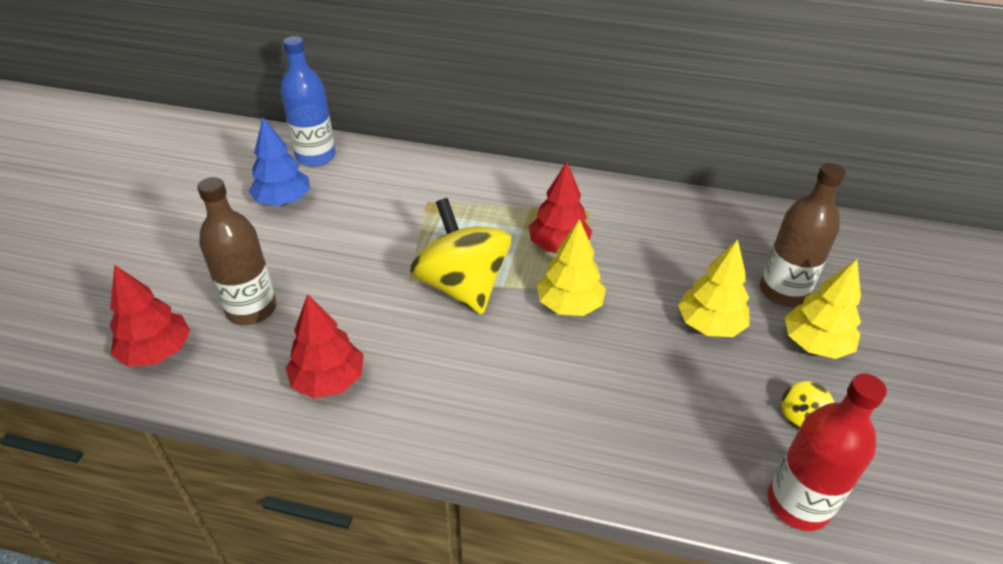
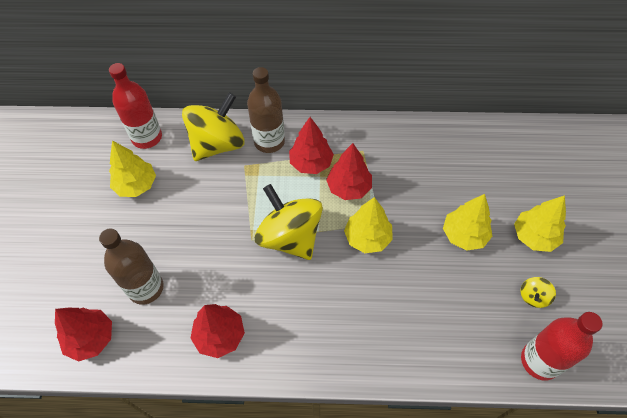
camera: 10 degrees left, 15 degrees up
(283, 201) = (136, 185): blue tree -> yellow tree
(315, 156) = (147, 137): blue bottle -> red bottle
(401, 176) = (218, 144): none -> yellow spinning top
(515, 213) = (311, 163): none -> red tree
(783, 292) = (508, 197): brown bottle -> brown bottle (269, 142)

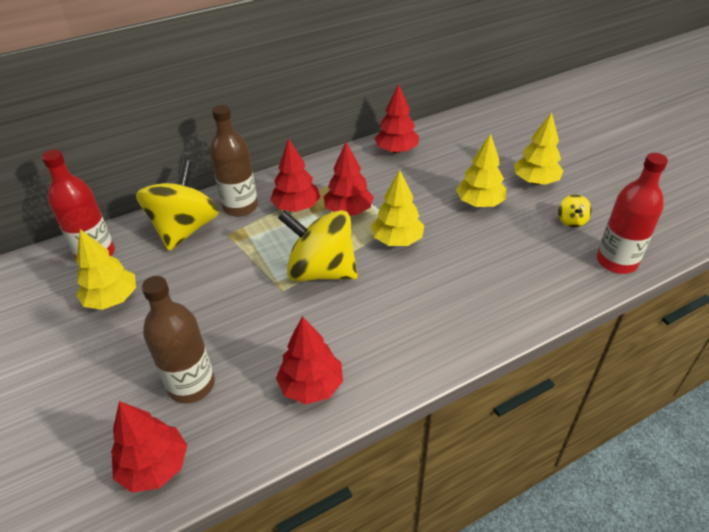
camera: 30 degrees left, 15 degrees down
(432, 140) = (396, 150): none -> red tree

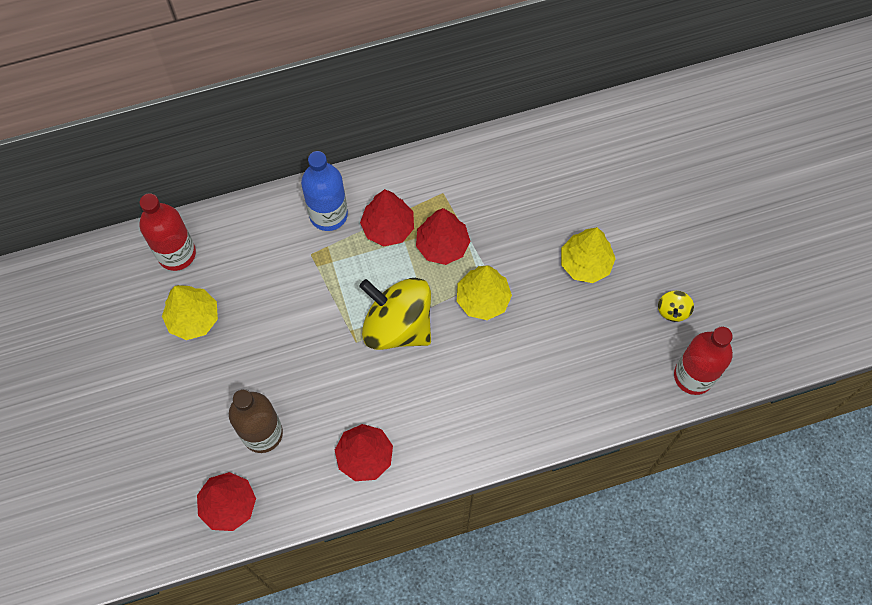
camera: 10 degrees right, 25 degrees up
(185, 229) = (267, 236): yellow spinning top -> none
(240, 207) = (328, 214): brown bottle -> blue bottle
(396, 150) = (519, 156): red tree -> none
(535, 181) = (659, 242): yellow tree -> none

